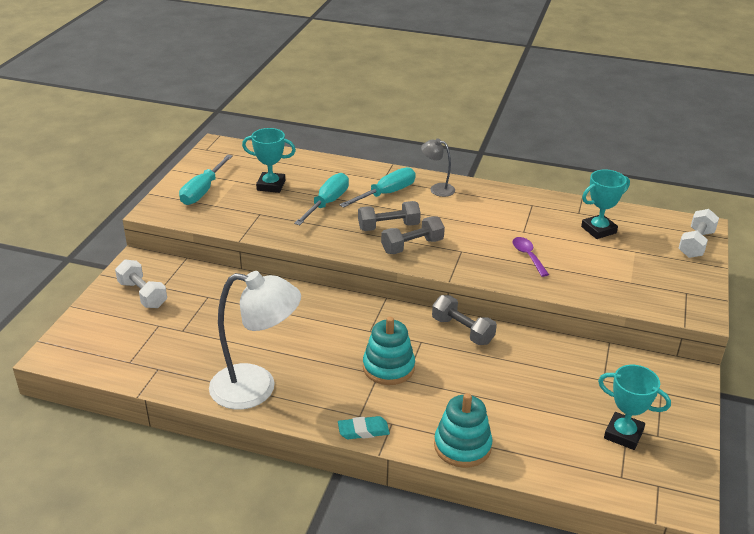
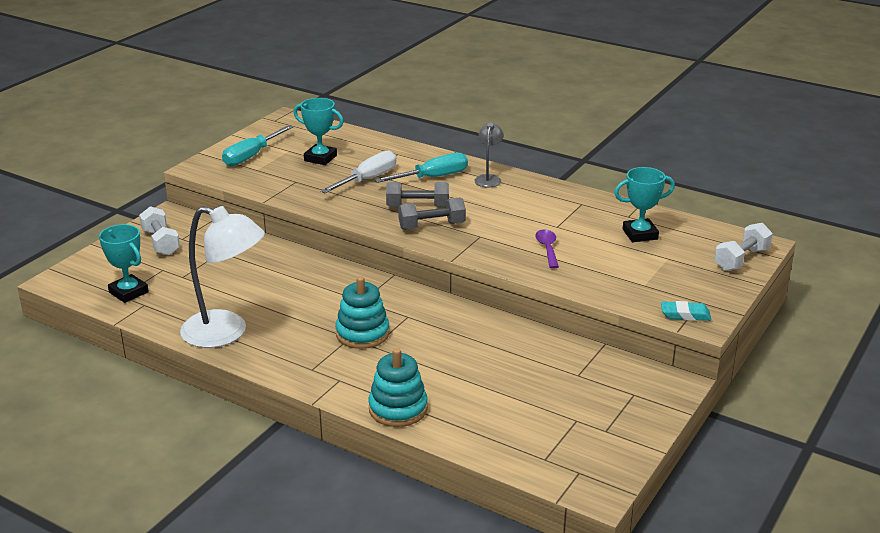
camera: 15 degrees right, 5 degrees down
(327, 203) = (367, 179): turquoise screwdriver -> white screwdriver
(363, 431) = (308, 382): turquoise eraser -> turquoise eraser (685, 315)
(437, 189) = (488, 178): grey lamp -> grey lamp turned 60 degrees clockwise
(462, 330) = (455, 312): grey dumbbell -> none
(623, 434) = (569, 424): turquoise trophy -> turquoise trophy (128, 292)

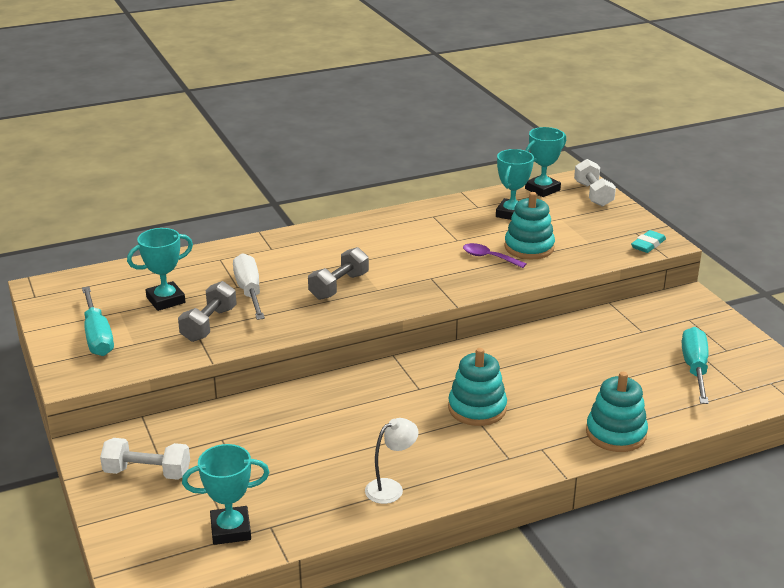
camera: 55 degrees left, 0 degrees up
(226, 333) = (391, 488): white lamp -> white lamp, size x0.49
(432, 177) = (293, 260): turquoise screwdriver -> turquoise screwdriver (694, 368)
(432, 226) = (384, 292): grey dumbbell -> grey dumbbell (209, 324)
(488, 178) = (333, 236): grey lamp -> none
(591, 260) = (529, 247): none -> turquoise stacking toy
(709, 233) = (542, 189): none -> turquoise trophy

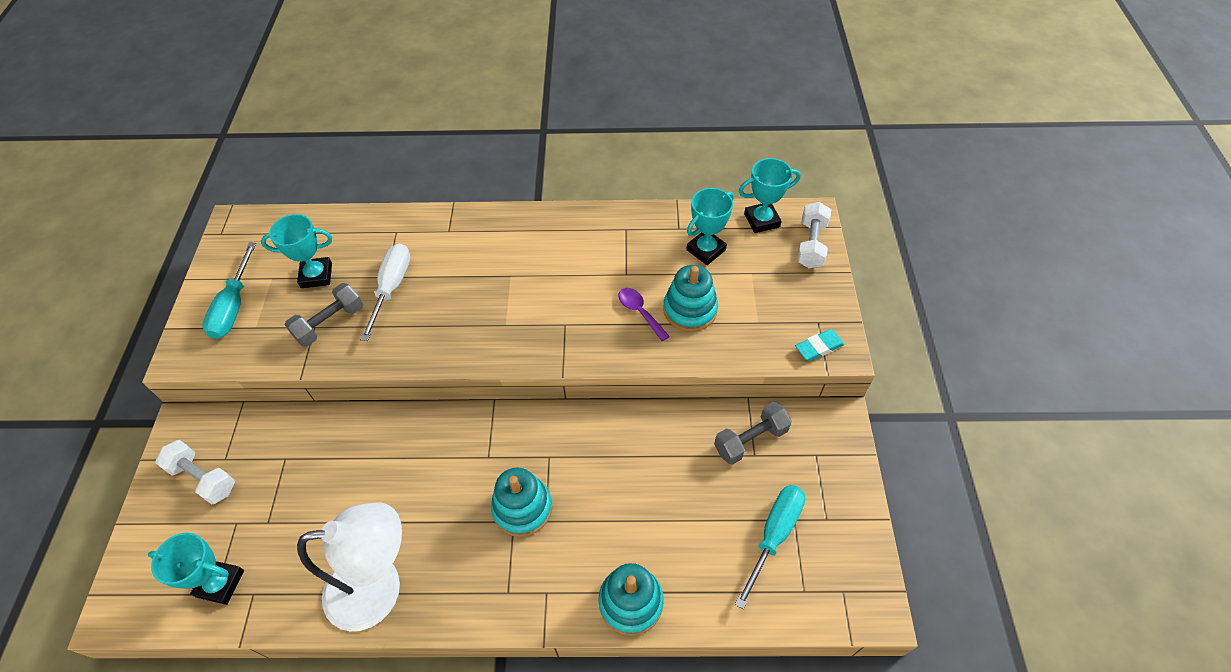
camera: 25 degrees right, 25 degrees up
(339, 286) = (473, 308): grey dumbbell -> grey dumbbell (750, 440)
(391, 488) = (379, 588): white lamp -> white lamp, size x2.06

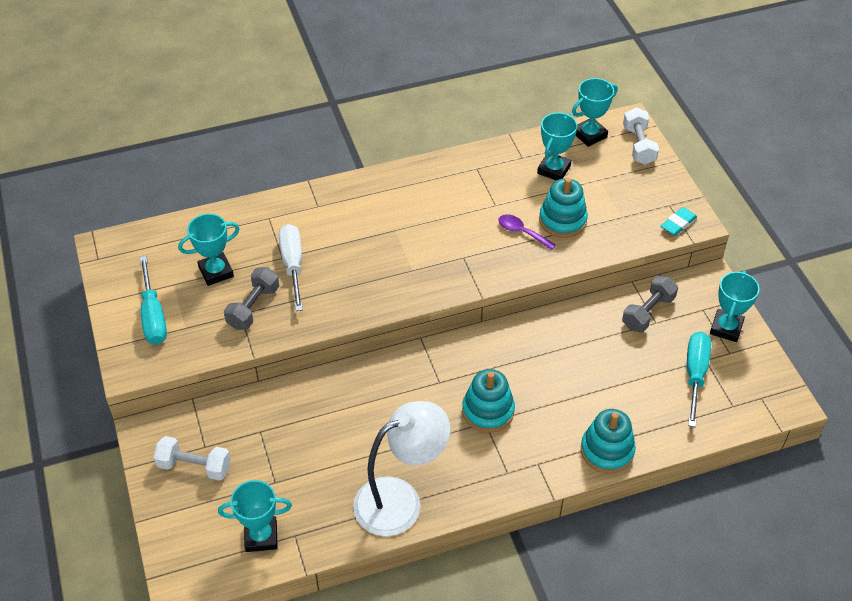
camera: 20 degrees left, 5 degrees down
(834, 486) = (726, 328): none -> turquoise trophy

